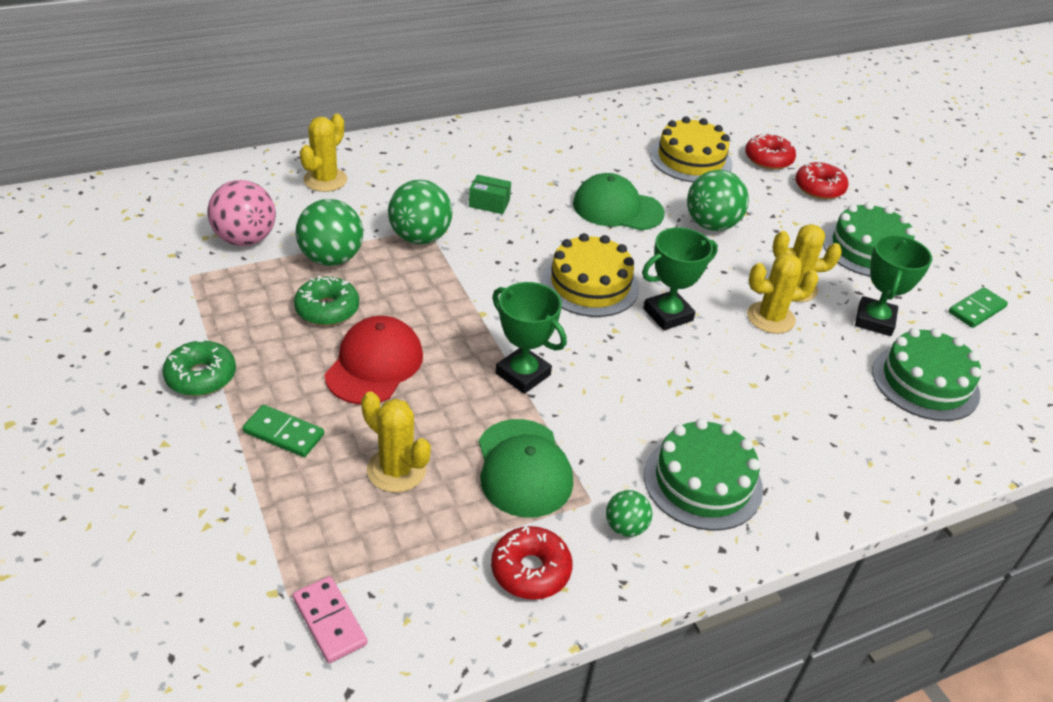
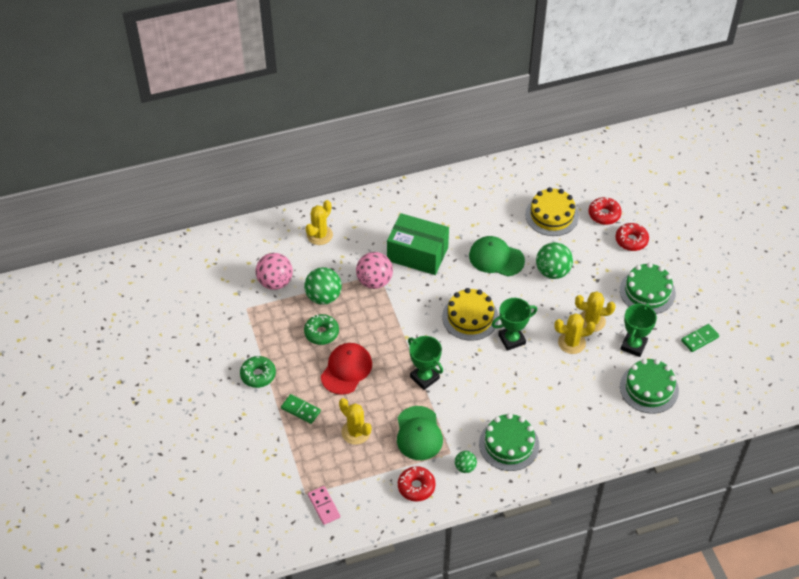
camera: 10 degrees right, 10 degrees up
(420, 237) = (374, 281): green ball -> pink ball
(489, 203) = (417, 254): green box -> green box, size x2.39

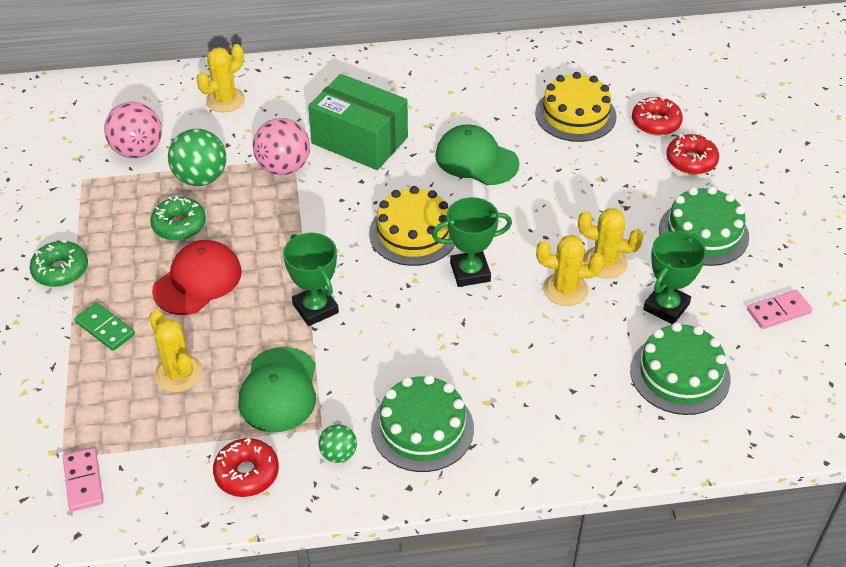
camera: 10 degrees right, 5 degrees down
(552, 272) = (558, 187): green ball -> none
(699, 339) = (778, 311): green domino -> pink domino

